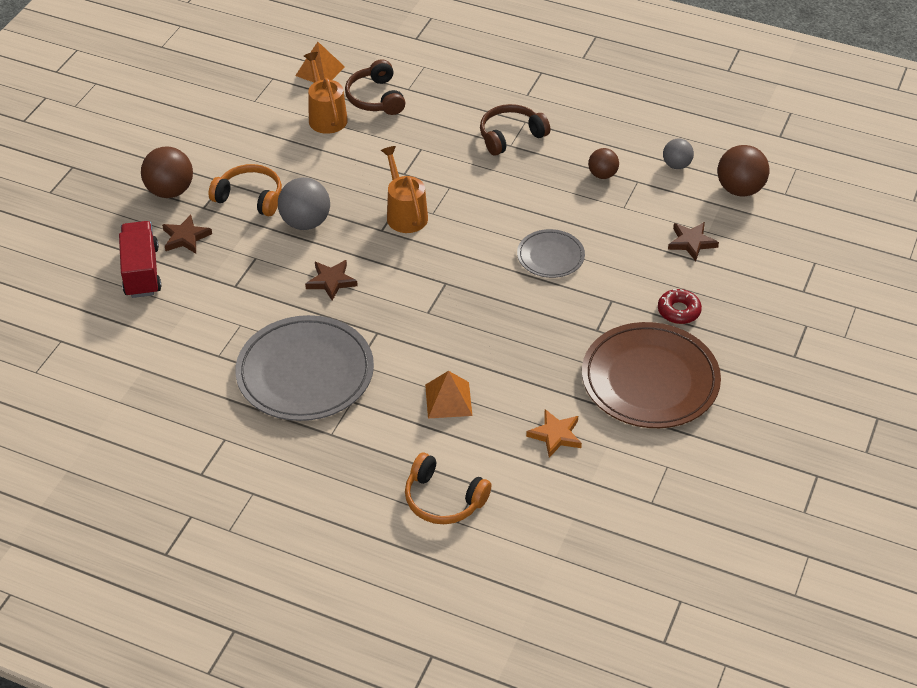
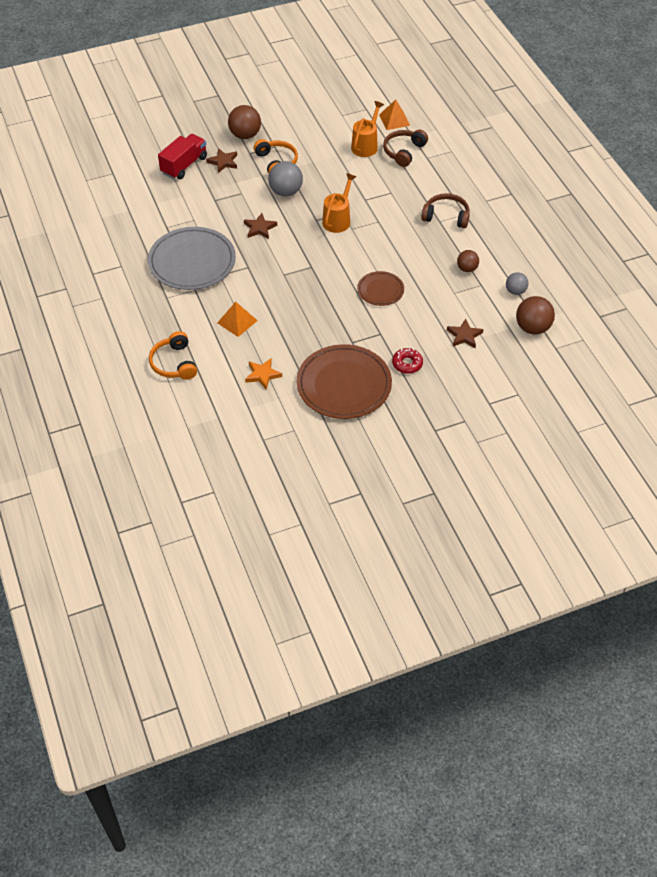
camera: 45 degrees right, 5 degrees up
(550, 256) = (380, 290): grey plate -> brown plate

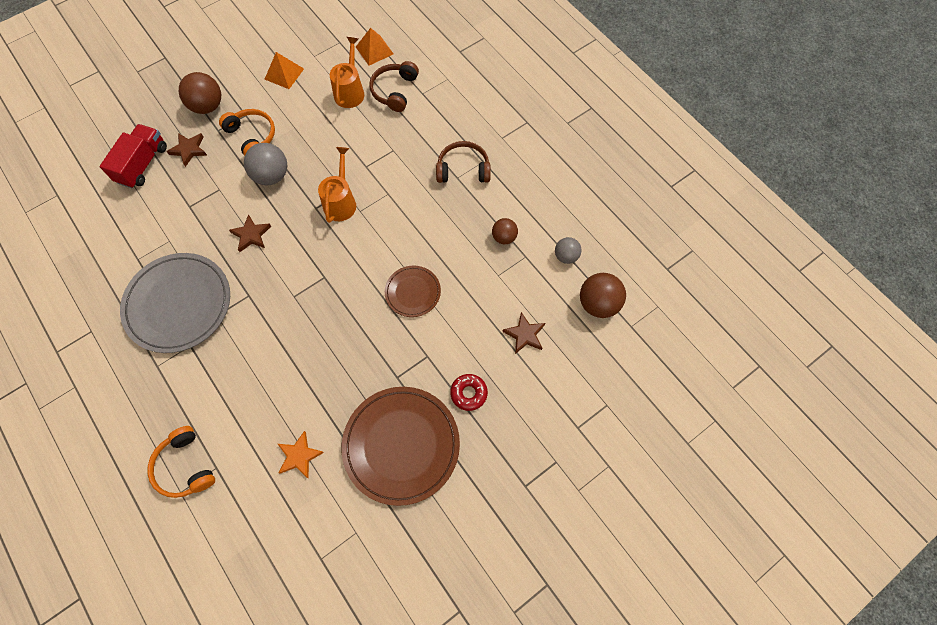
camera: 15 degrees left, 15 degrees up
(237, 321) = (251, 381): orange pyramid -> orange pyramid (284, 74)

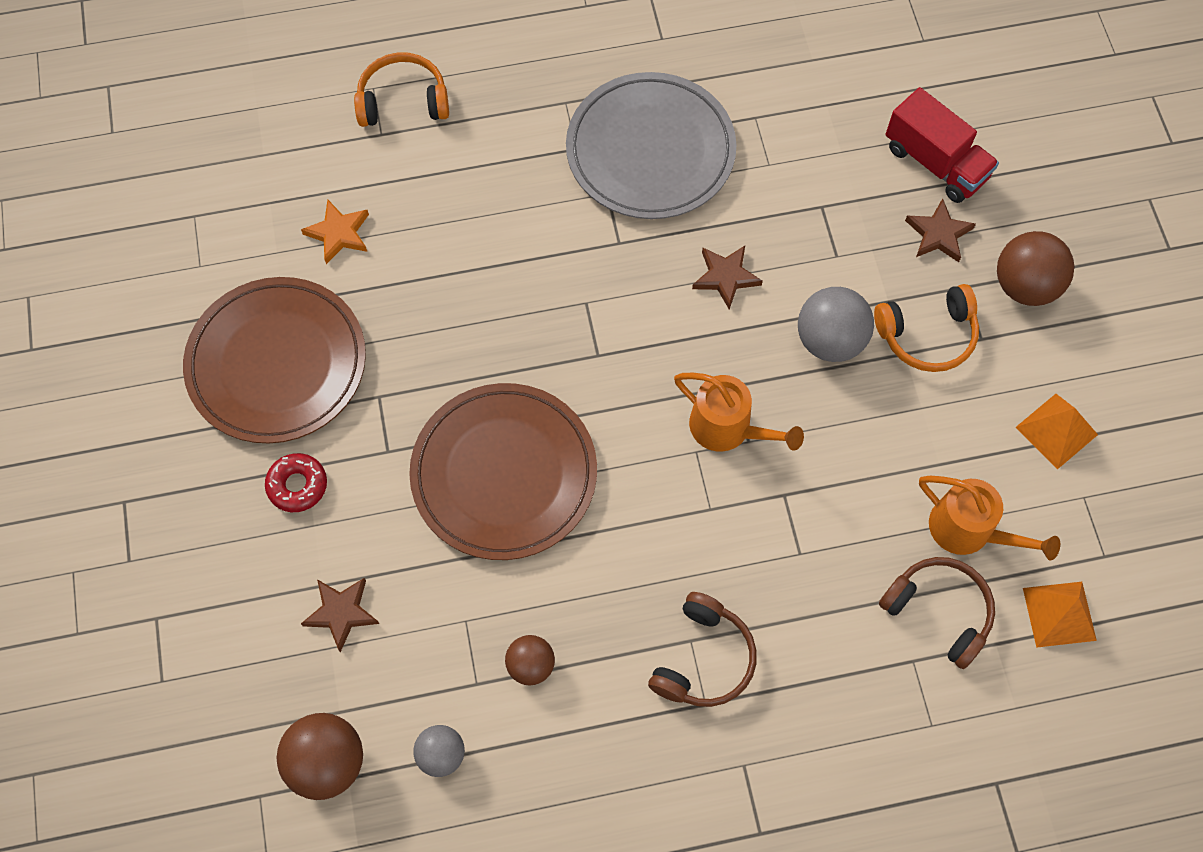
camera: 115 degrees right, 0 degrees up
(413, 292) = (504, 474): brown plate -> brown plate, size x1.90

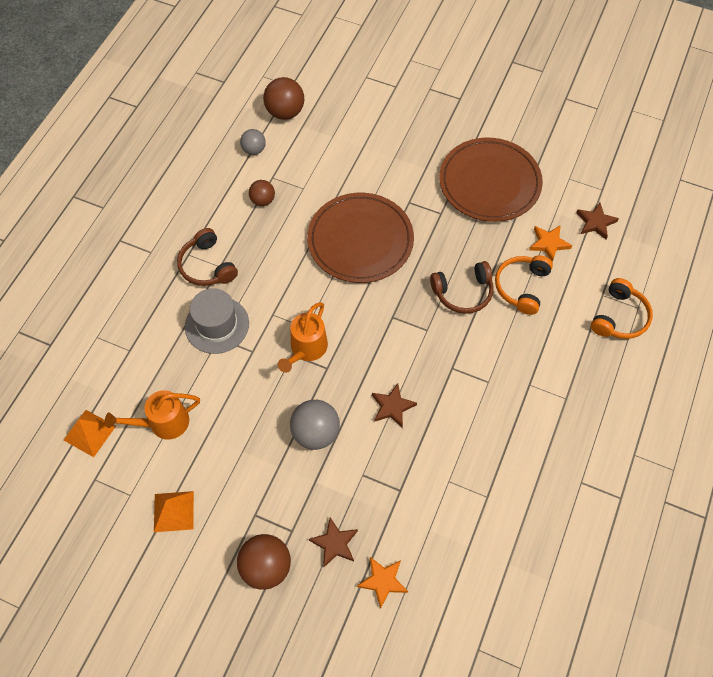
camera: 125 degrees right, 5 degrees down
(297, 485) = (418, 160): red donut -> none
(341, 613) = (345, 147): brown star -> brown star (595, 222)
(650, 151) = (502, 422): grey plate -> none
(728, 429) = (306, 349): orange watering can -> orange watering can turned 45 degrees counterclockwise
(783, 571) = (217, 325): none -> grey hat
(927, 335) = (279, 486): orange headphones -> orange headphones (521, 287)
(935, 162) = (383, 581): red truck -> orange star
(939, 611) = (140, 378): brown headphones -> brown headphones (463, 293)

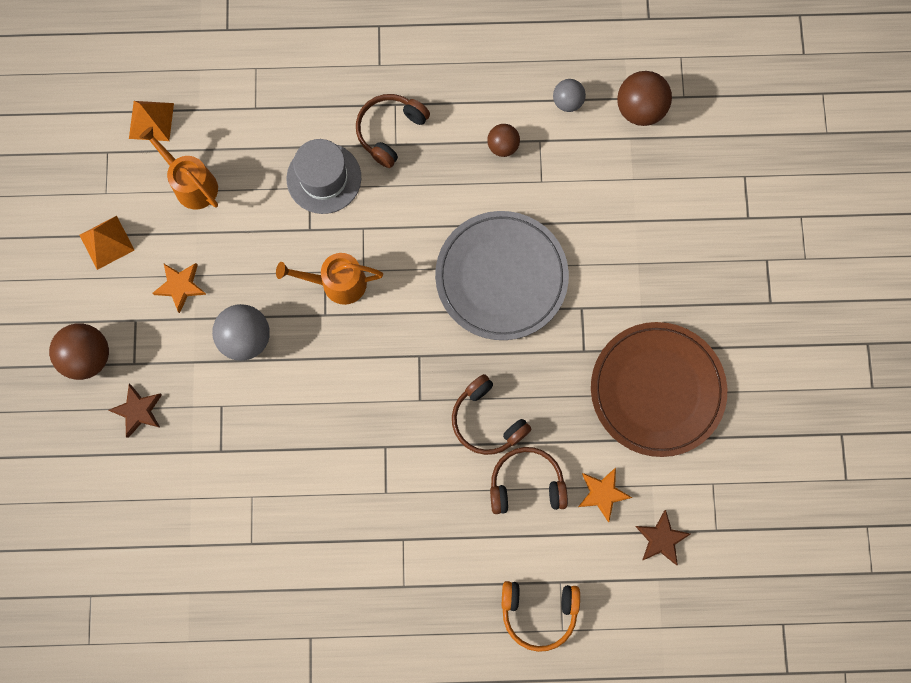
camera: 65 degrees right, 15 degrees up
(360, 240) = (501, 277): brown plate -> grey plate
(383, 581) = (120, 475): orange star -> orange star (180, 286)
(392, 407) = (310, 403): brown star -> none
(521, 287) = (526, 484): orange headphones -> brown headphones

